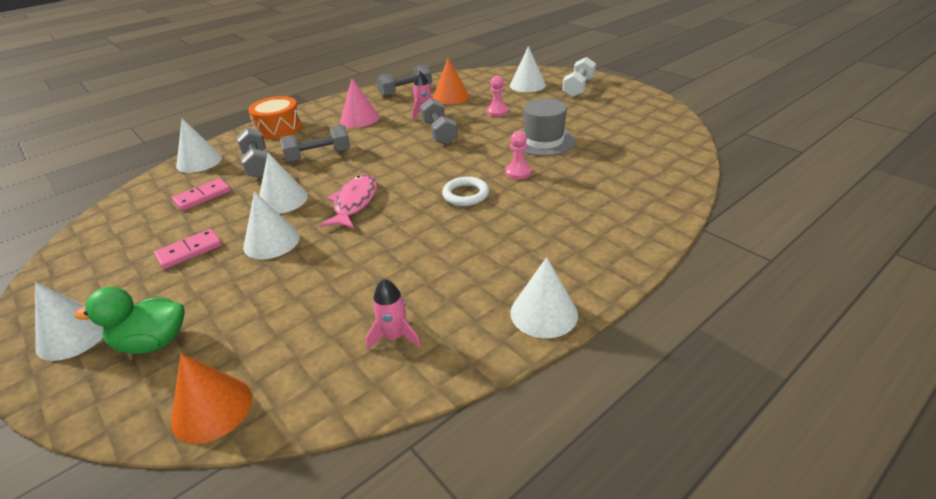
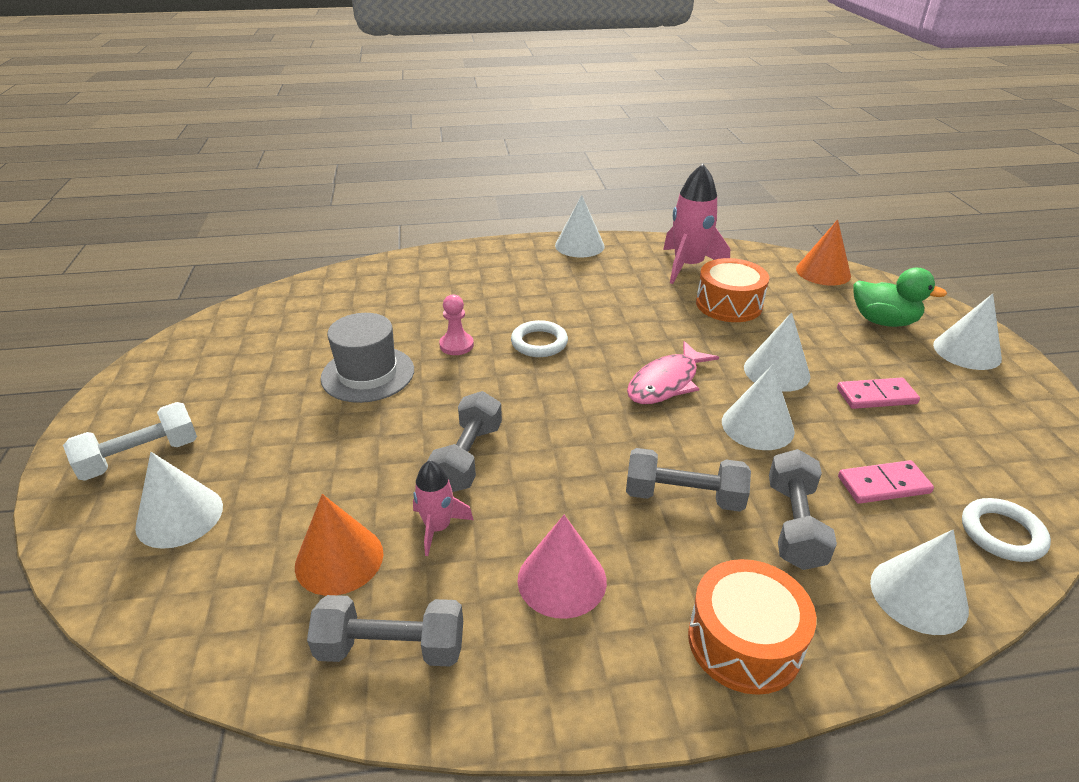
camera: 150 degrees left, 0 degrees up
(140, 197) = (1002, 533): none -> white ring
(328, 295) = (729, 304): none -> orange drum
(395, 336) = (688, 266): pink rocket -> pink rocket, size x1.80
(497, 112) = (333, 463): pink pawn -> none

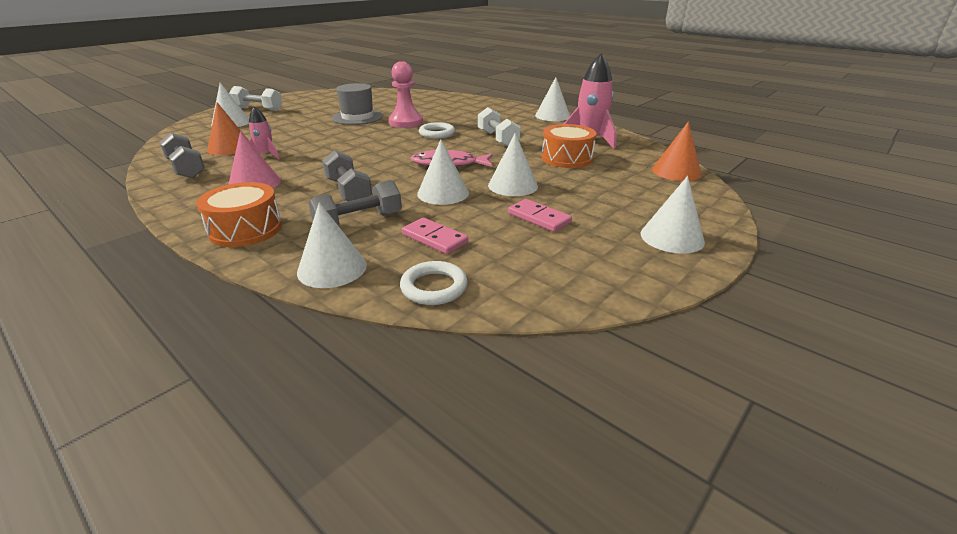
camera: 50 degrees right, 5 degrees down
(456, 345) = (406, 122): pink pawn -> pink pawn, size x1.69
(467, 457) = (321, 147): grey dumbbell -> none
(616, 313) = (498, 139): none -> white dumbbell
(883, 321) = (649, 202): green duck -> none

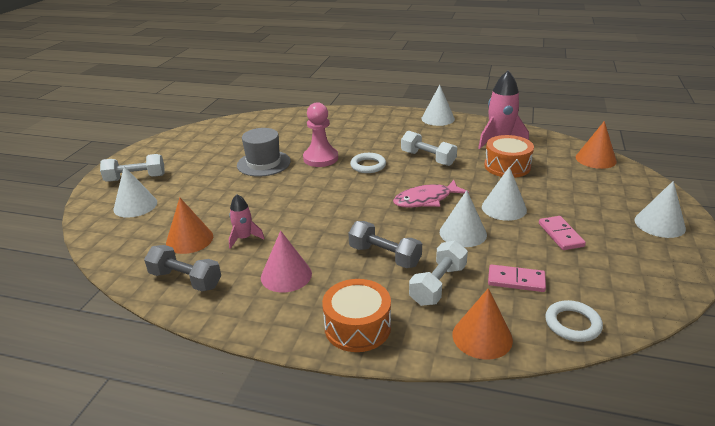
camera: 25 degrees left, 0 degrees up
(332, 268) = (482, 337): white cone -> orange cone
(358, 221) = (438, 285): grey dumbbell -> white dumbbell
(539, 218) = (561, 235): pink domino -> pink domino turned 60 degrees clockwise

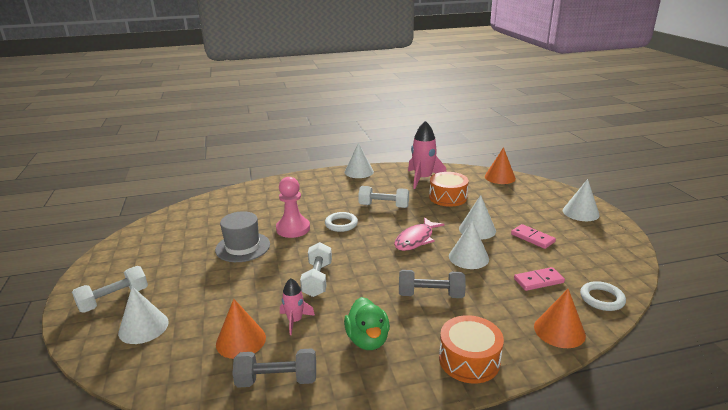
camera: 30 degrees left, 5 degrees down
(286, 275) = (367, 340): pink cone -> green duck
(438, 285) = (492, 303): white dumbbell -> white dumbbell (317, 279)

